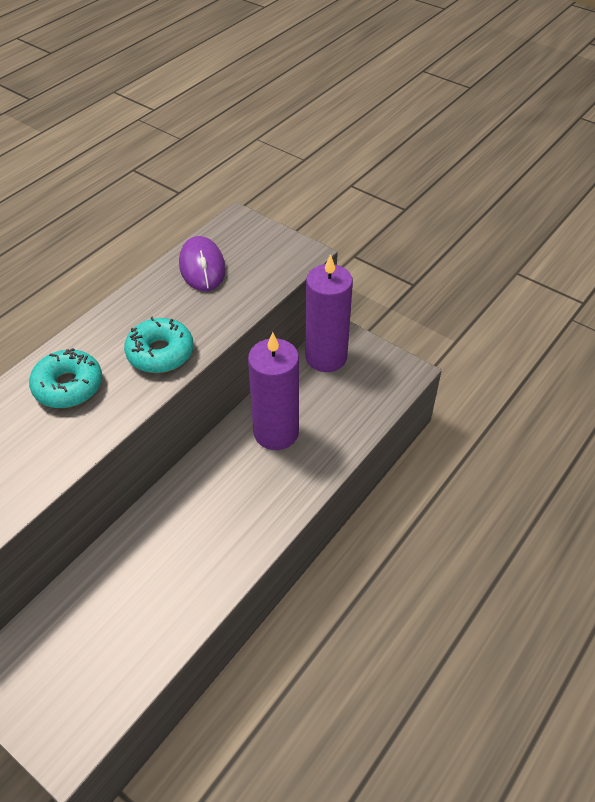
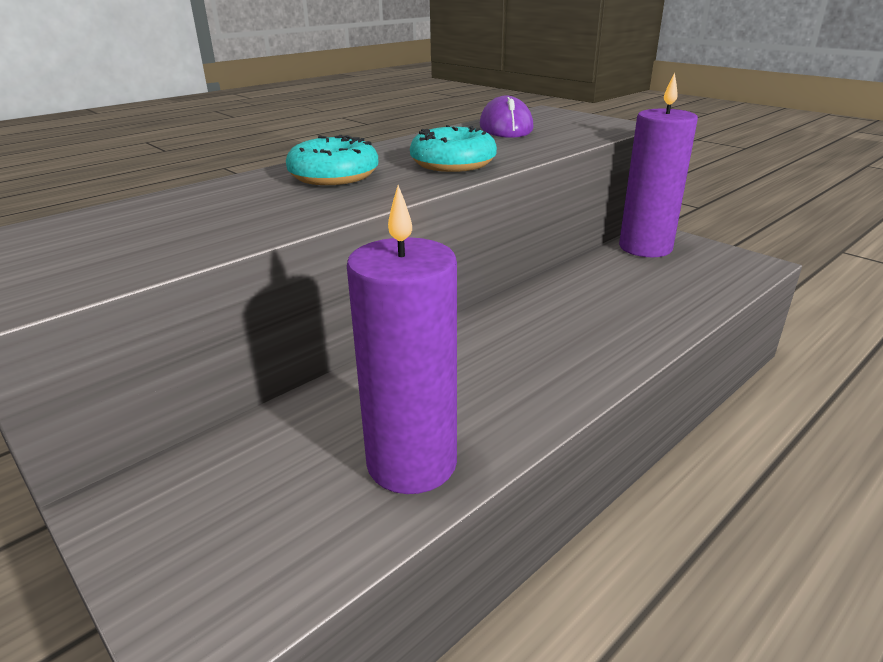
camera: 10 degrees right, 20 degrees down
(276, 432) = (588, 297): purple candle -> purple candle (412, 463)

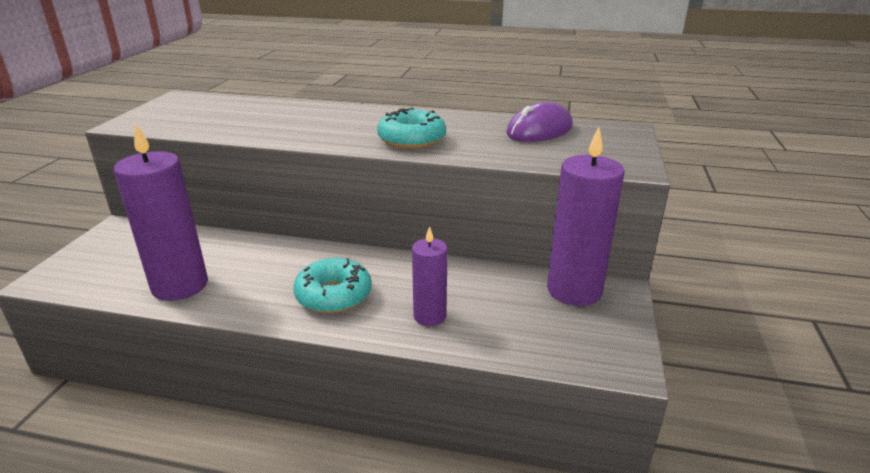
camera: 55 degrees right, 0 degrees up
(334, 176) = (344, 120): turquoise donut -> turquoise donut (334, 295)
(636, 314) = (430, 316): none -> purple candle

